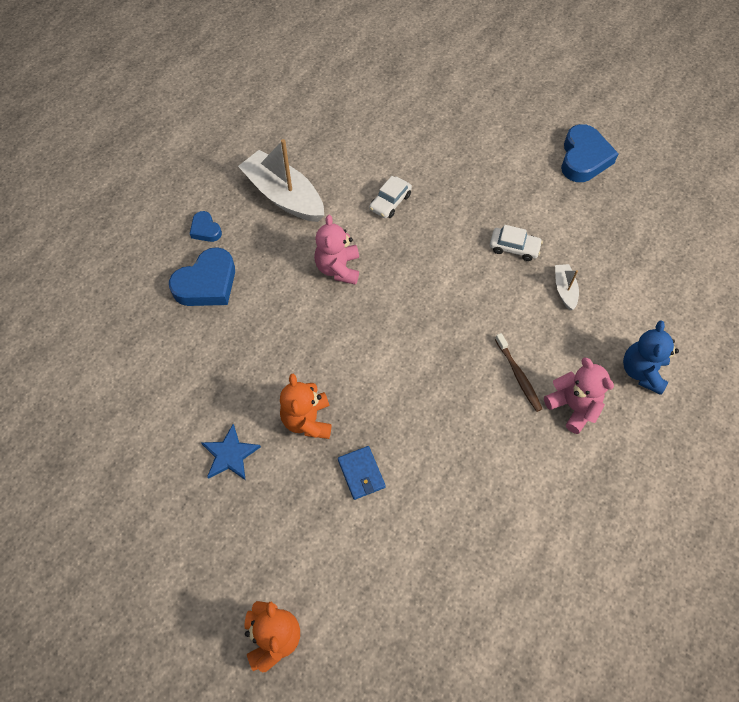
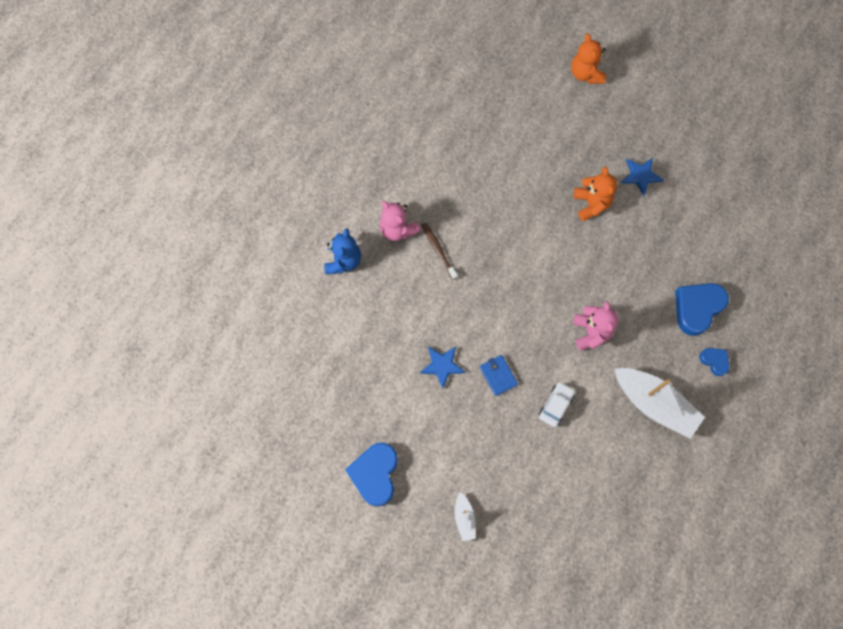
camera: 175 degrees right, 10 degrees up
(361, 473) = (547, 171): blue wallet -> blue wallet (498, 375)
(514, 247) = (442, 365): white car -> blue star
(564, 290) = (400, 327): white boat -> white boat (464, 518)

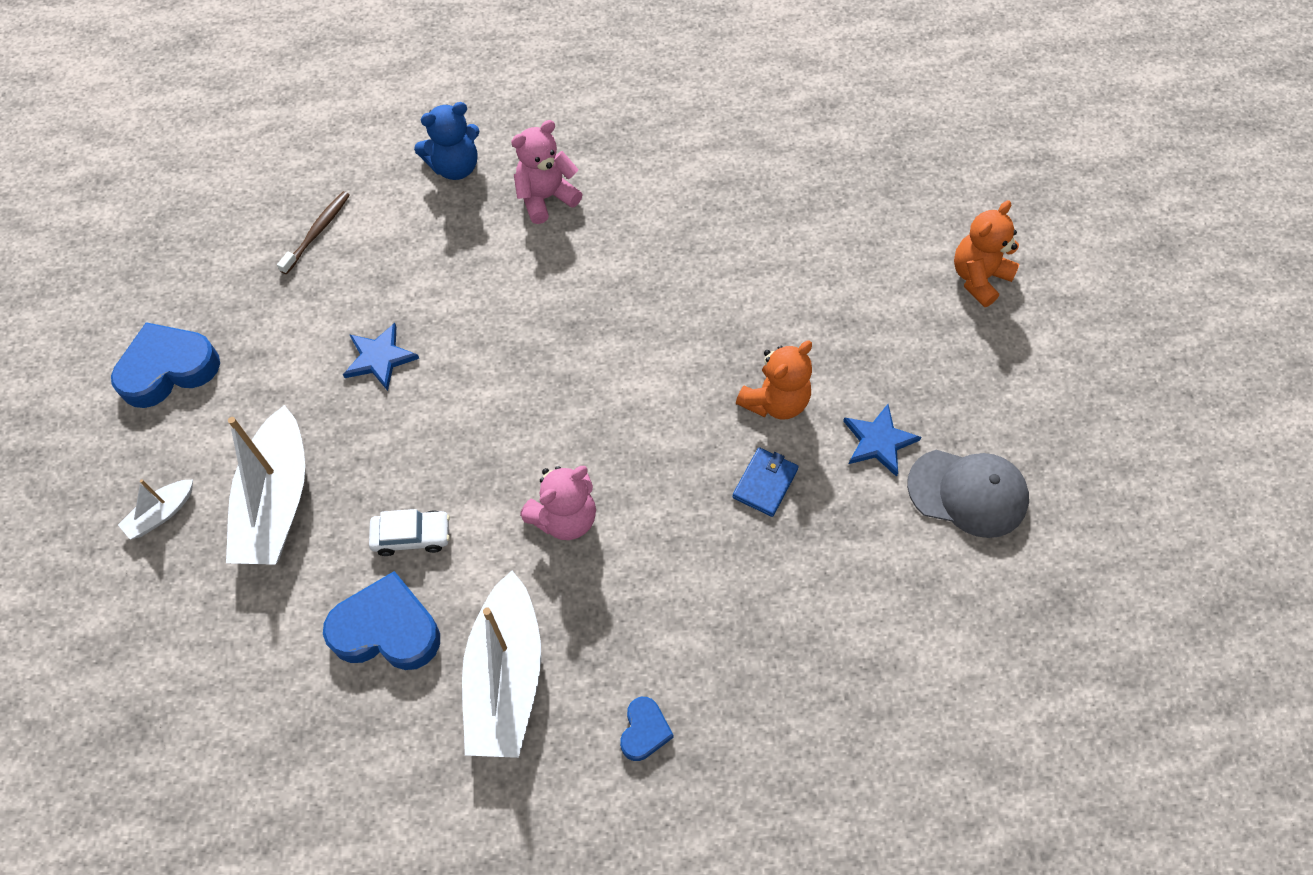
camera: 55 degrees right, 10 degrees down
(398, 229) = (546, 198): pink teddy bear -> pink teddy bear turned 45 degrees clockwise
(438, 250) = (551, 258): brown toothbrush -> brown toothbrush (317, 232)
(494, 459) = (276, 501): none -> white boat
(498, 375) = (410, 434): blue wallet -> blue wallet (765, 483)
(689, 159) = (968, 493): none -> grey cap
(697, 308) = (718, 651): blue heart -> blue heart (387, 629)

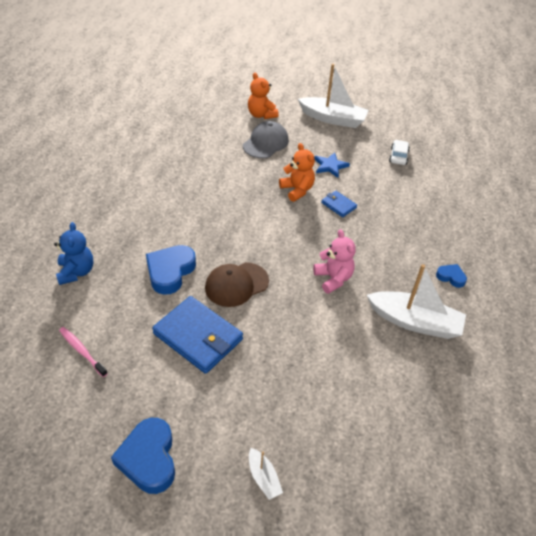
camera: 75 degrees left, 15 degrees down
(276, 501) = (278, 408): white boat -> white boat (333, 119)
(317, 232) = (82, 351): brown toothbrush -> pink toothbrush
(380, 358) = (198, 337): blue star -> blue wallet
(387, 629) = (377, 367): blue heart -> blue heart (170, 272)
(412, 536) = (323, 345): white car -> white car (398, 156)
(500, 375) = (236, 284): none -> brown cap
(546, 198) = (126, 238): pink teddy bear -> none
(968, 493) = (363, 150): grey cap -> grey cap (266, 143)

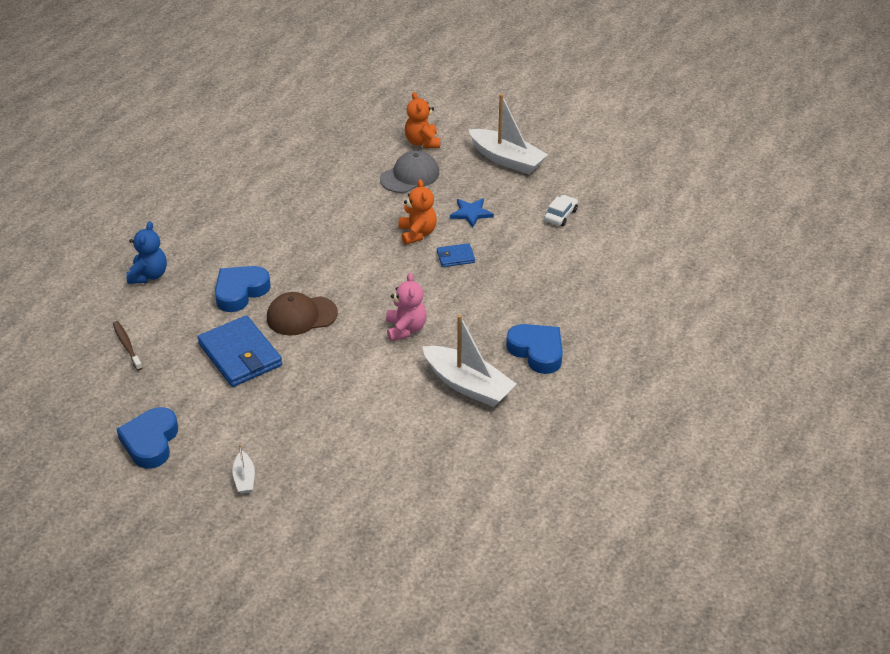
camera: 20 degrees right, 5 degrees down
(82, 351) = (127, 346): pink toothbrush -> brown toothbrush
(338, 205) = (455, 257): blue wallet -> blue wallet turned 75 degrees counterclockwise
(451, 277) = (537, 351): blue heart -> blue heart, size x1.89

